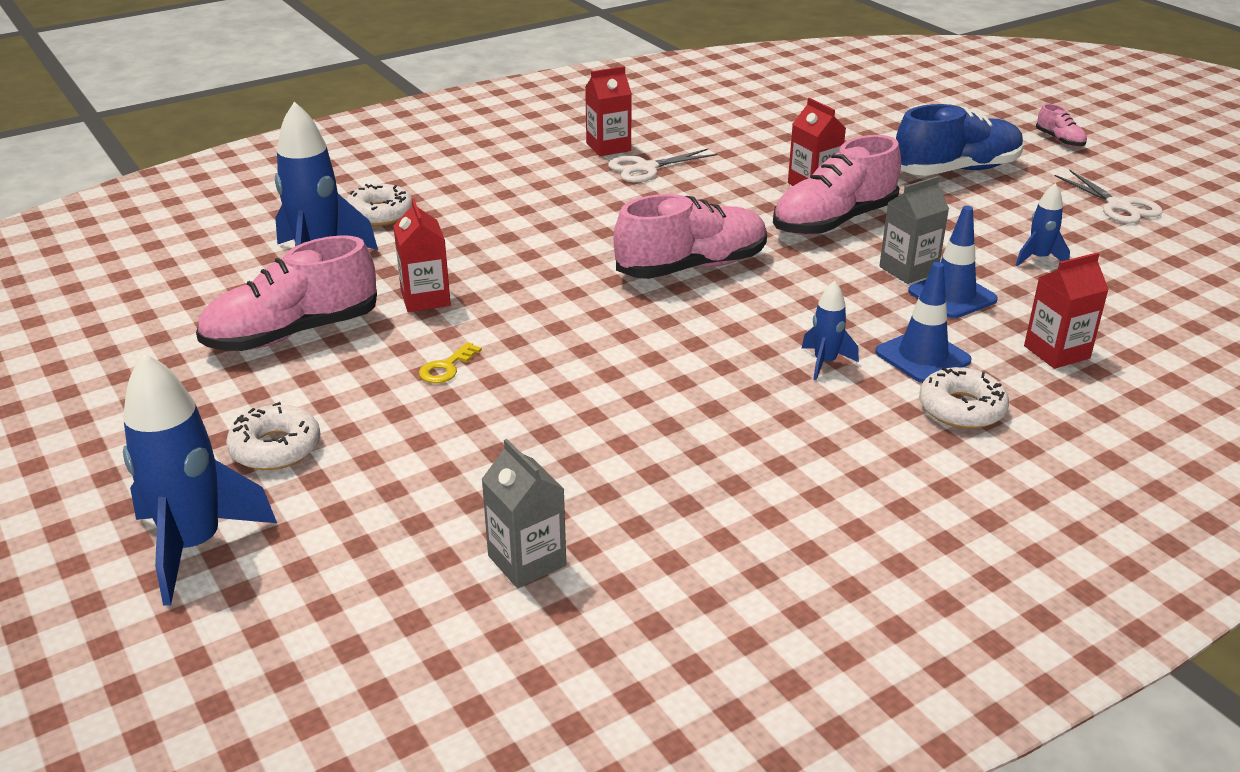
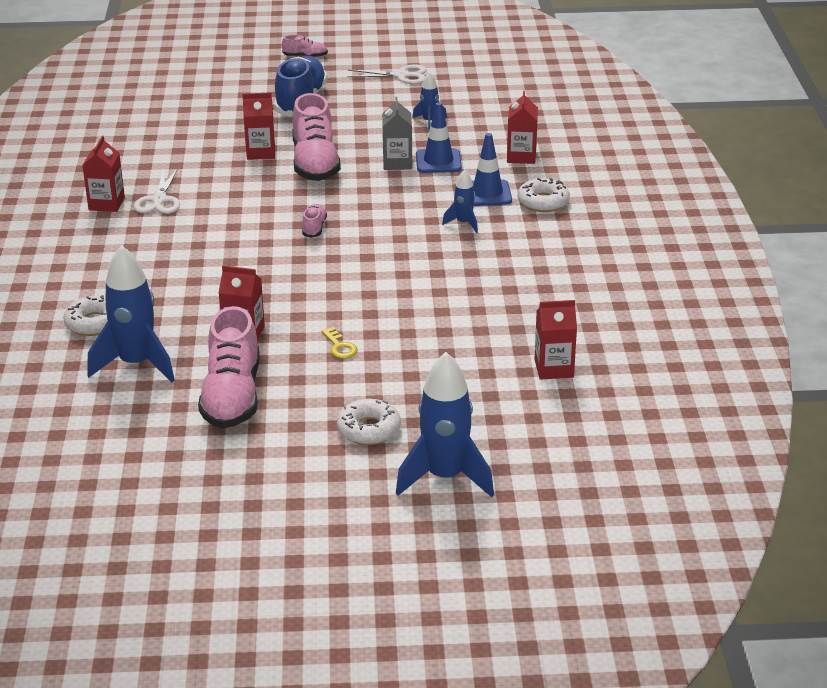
camera: 60 degrees left, 0 degrees up
(527, 561) = (554, 368): grey carton -> red carton
(691, 267) = (314, 228): pink shoe -> pink shoe, size x0.45

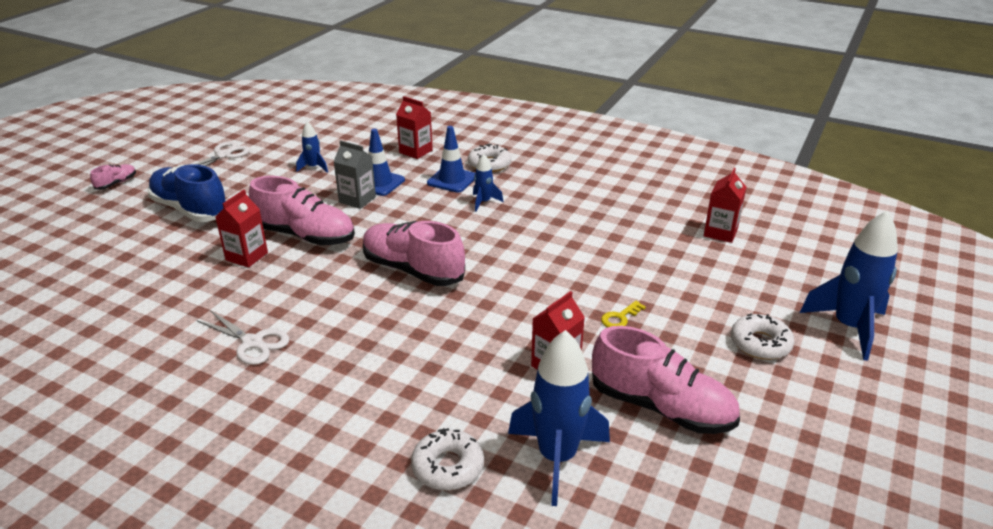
camera: 60 degrees left, 0 degrees up
(106, 204) = (212, 381): red carton -> none
(314, 228) = (413, 270): pink shoe -> pink shoe, size x2.22
(340, 347) = (620, 318): yellow key -> yellow key turned 135 degrees clockwise

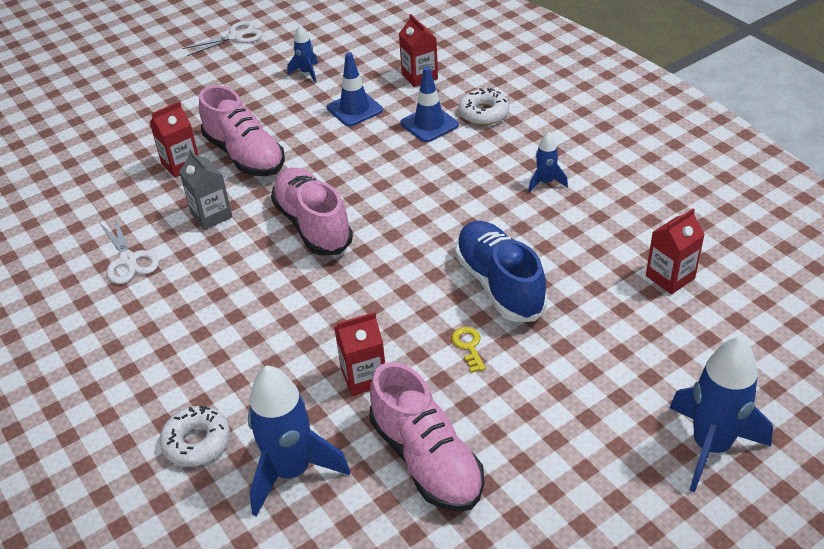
camera: 30 degrees right, 10 degrees up
(116, 183) = (126, 49): pink shoe -> none
(190, 209) = (168, 96): blue shoe -> blue shoe (499, 284)
(357, 200) = (320, 125): grey carton -> grey carton (211, 215)
(484, 202) = (440, 162): blue rocket -> blue rocket (545, 182)
(620, 318) = (468, 346): yellow key -> yellow key turned 90 degrees clockwise
(760, 343) = (590, 428): white donut -> none

